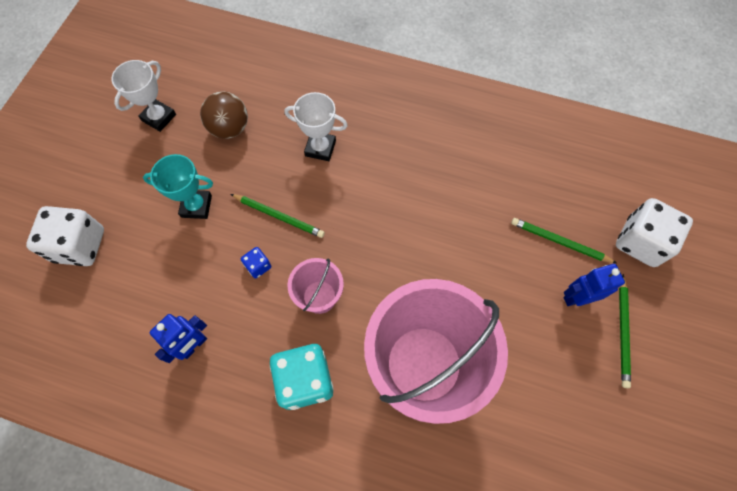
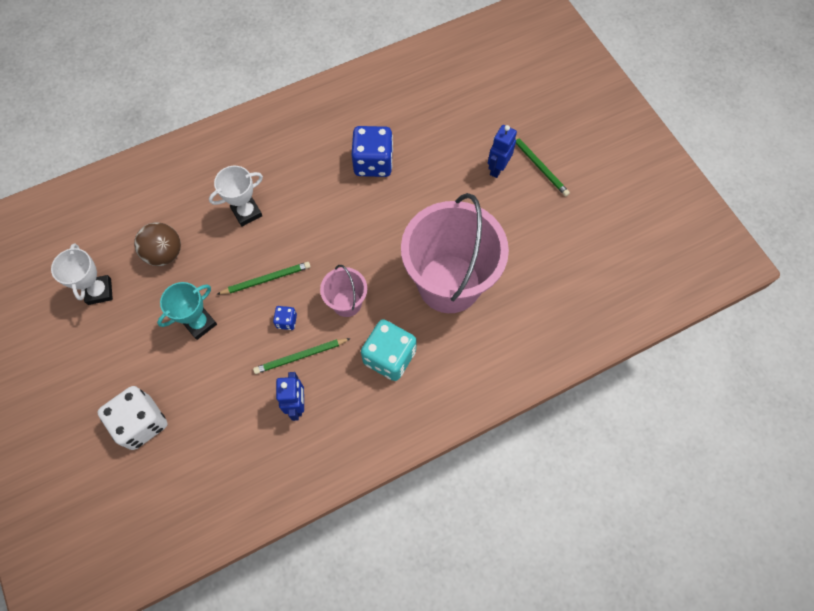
camera: 45 degrees left, 0 degrees up
(464, 194) = (373, 163): none -> blue dice
(559, 242) = (457, 144): green pencil -> green pencil (301, 356)
(640, 242) = (502, 105): white dice -> none

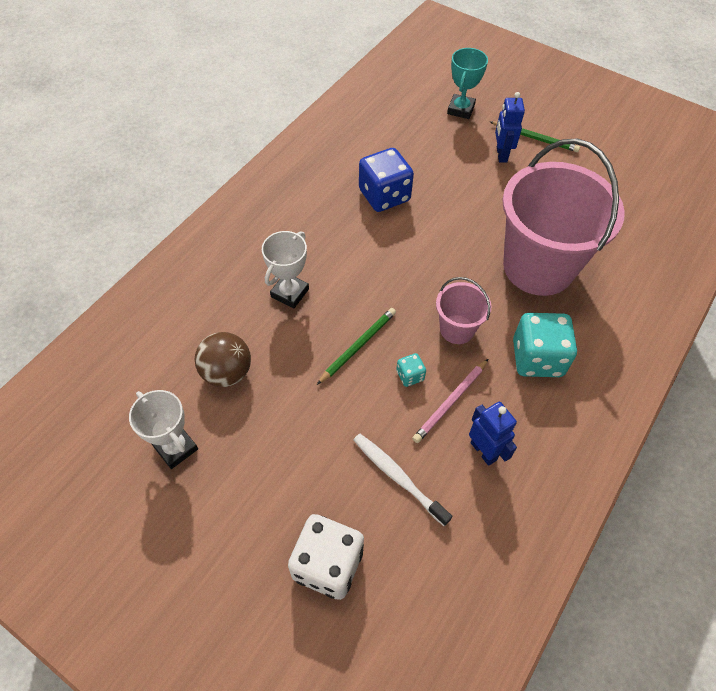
camera: 30 degrees left, 10 degrees down
(199, 323) = (318, 424): turquoise trophy -> turquoise trophy (461, 109)
(226, 390) = (398, 477): none -> white toothbrush
(286, 321) = (410, 375): blue dice -> turquoise dice
(301, 356) = (450, 402): green pencil -> pink pencil

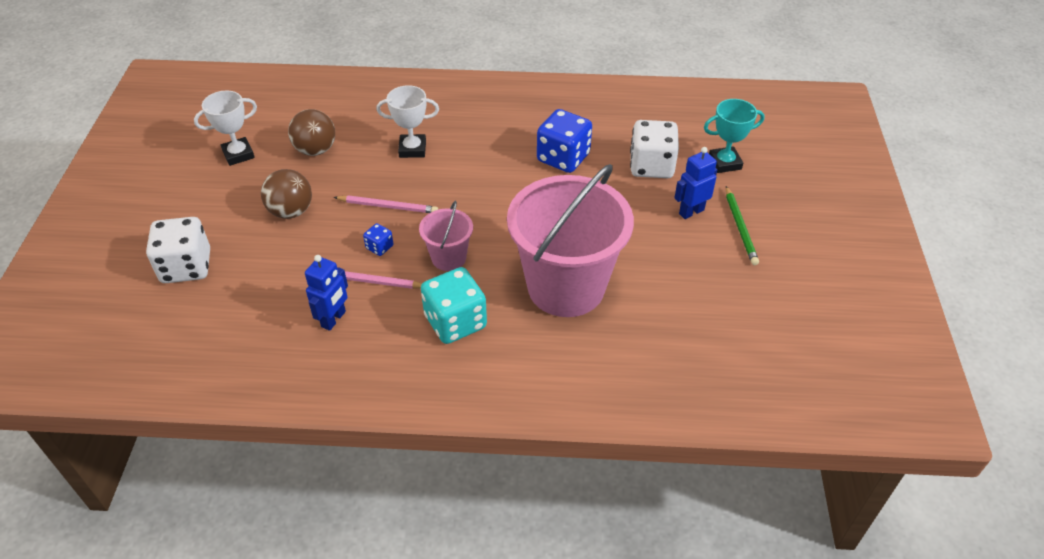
camera: 60 degrees right, 10 degrees down
(176, 448) = (238, 154): white trophy -> white trophy turned 45 degrees clockwise
(308, 431) = (291, 211): none -> brown ball
(358, 346) = (388, 206): green pencil -> pink pencil
(398, 477) = (279, 276): white toothbrush -> none
(410, 375) = (379, 247): turquoise dice -> blue dice
(434, 149) = (651, 166): none -> white dice

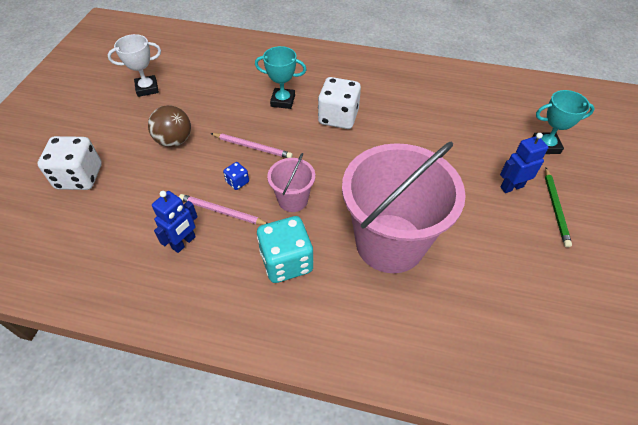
camera: 10 degrees right, 5 degrees up
(316, 150) = (207, 92): brown ball -> none
(412, 149) = (283, 101): white trophy -> turquoise trophy
(563, 158) = (405, 124): blue dice -> none
(651, 166) = (480, 140): white dice -> white dice (338, 117)

